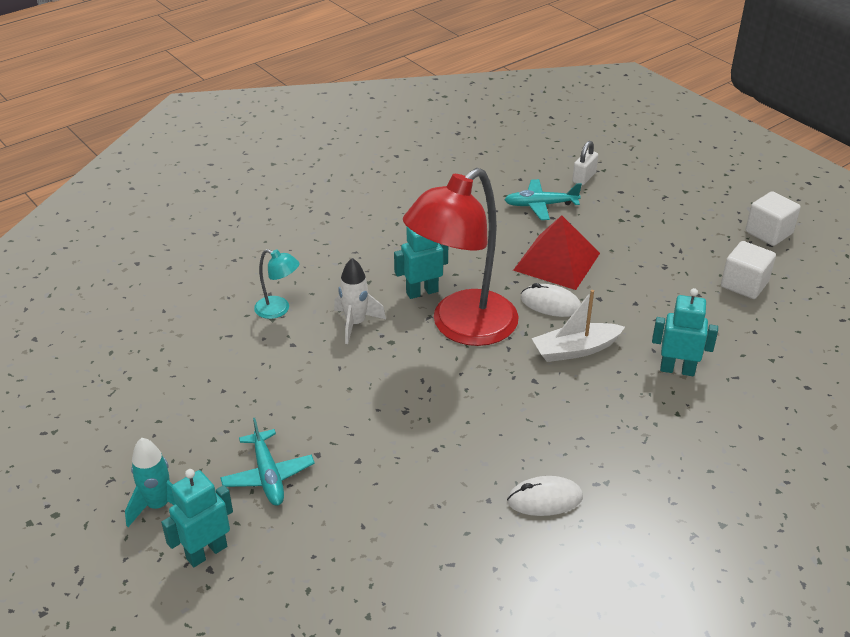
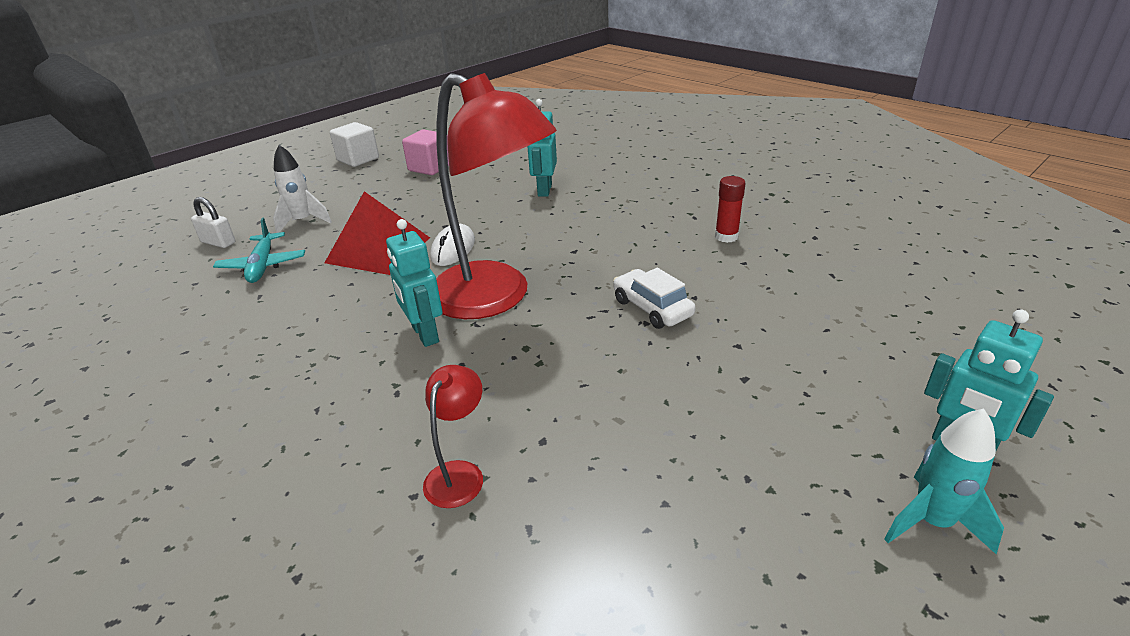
camera: 95 degrees left, 5 degrees down
(268, 475) = (804, 415): turquoise plane -> none
(278, 310) = (459, 473): turquoise lamp -> red lamp
(355, 324) = (491, 383): white rocket -> white rocket (303, 222)
(424, 418) = (652, 308): none -> white car
(544, 499) = (726, 237): white mouse -> red glue stick
(575, 350) = (525, 233): white boat -> none
(744, 284) = (430, 168): white cube -> pink cube

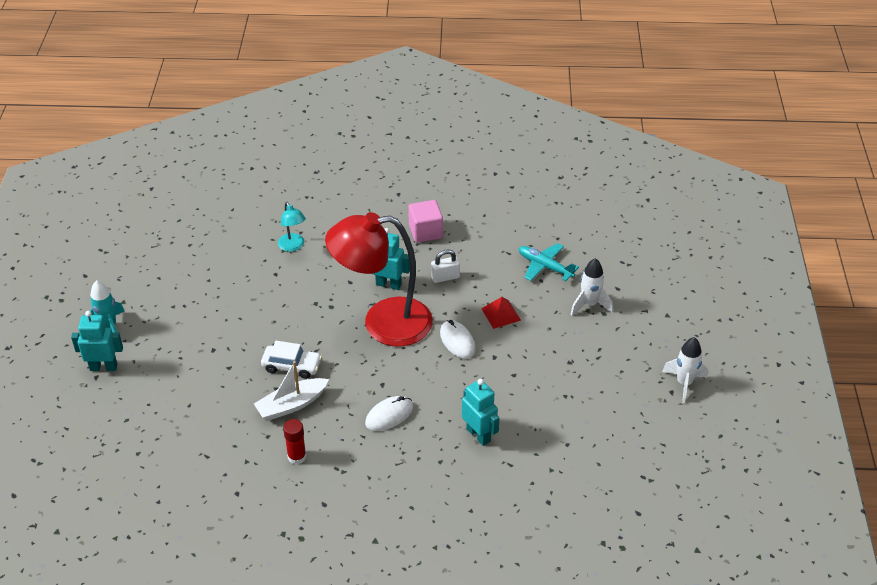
camera: 135 degrees right, 10 degrees up
(218, 242) = (605, 262): white padlock -> white padlock (445, 277)
(358, 159) = (684, 383): white cube -> white rocket
(378, 250) = (501, 314): red pyramid -> red pyramid, size x0.54
(430, 168) = (608, 408): pink cube -> pink cube (425, 232)
(459, 473) = (293, 246): red lamp -> turquoise lamp
(600, 228) = (389, 415): none -> white mouse
(690, 275) = (291, 405): none -> white boat

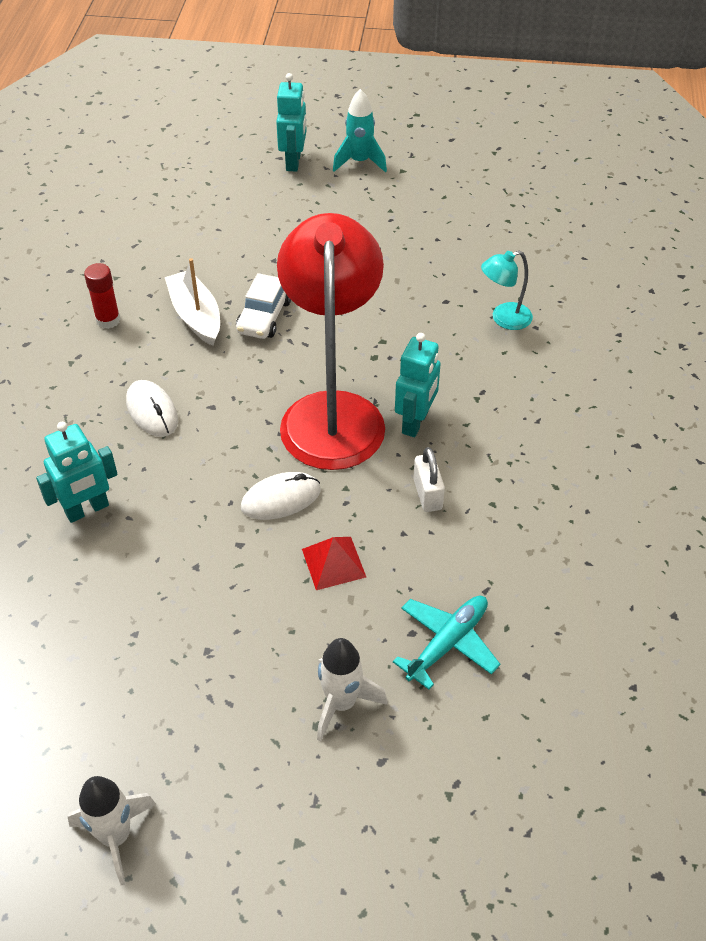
camera: 95 degrees right, 5 degrees up
(425, 232) = (540, 475): pink cube -> none

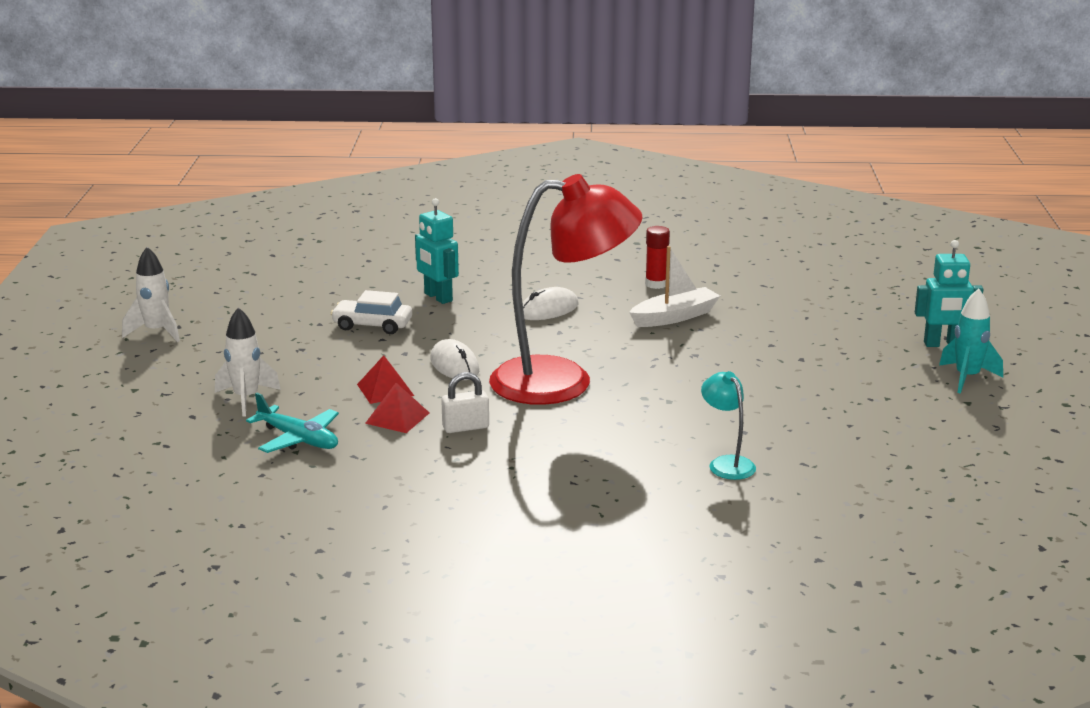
camera: 85 degrees right, 25 degrees down
(264, 316) = (684, 345): white car -> white car (372, 325)
(402, 552) = (397, 418): none -> red pyramid
(415, 422) = (557, 419): turquoise robot -> none

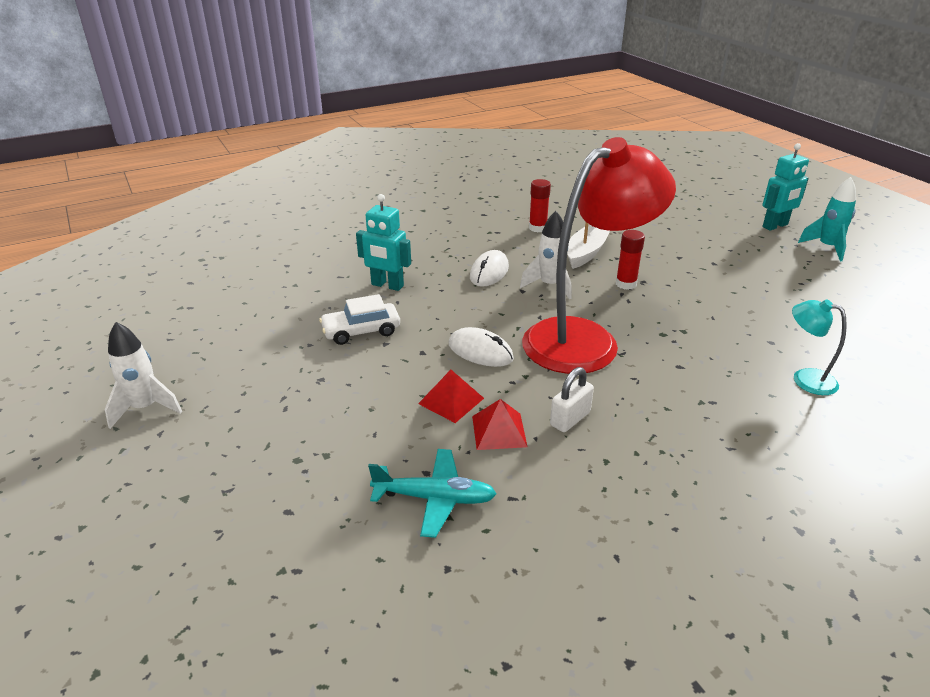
camera: 30 degrees left, 10 degrees up
(246, 399) = (326, 463): white rocket -> white rocket (549, 286)
(672, 352) = (626, 284): none -> red glue stick

